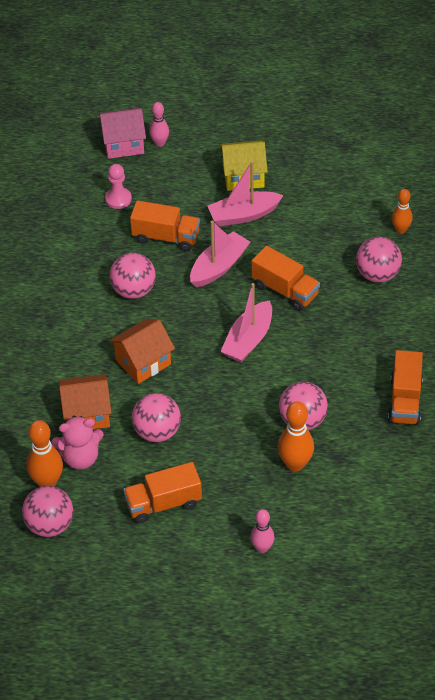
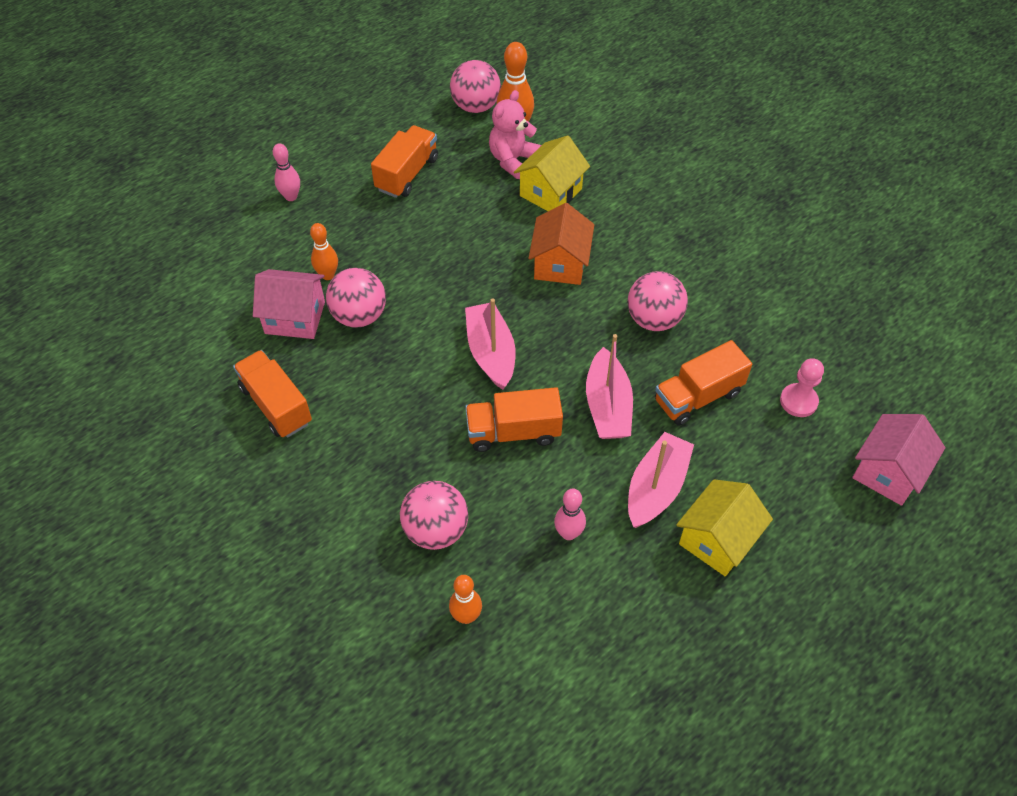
camera: 135 degrees right, 5 degrees up
(87, 414) = (550, 192): orange house -> yellow house
(157, 432) = (476, 219): pink ball -> none
(159, 143) = (856, 507): pink bowling pin -> pink bowling pin (568, 533)
(295, 464) = (328, 275): orange bowling pin -> orange bowling pin, size x0.64
(344, 449) = (295, 317): none -> pink house

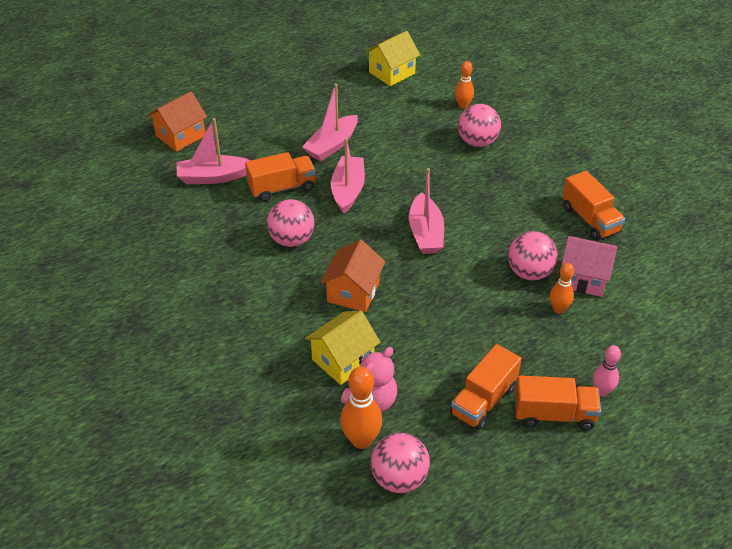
camera: 170 degrees left, 10 degrees down
(513, 432) = (418, 184): orange truck -> orange truck (554, 415)
(568, 533) = (394, 131): pink bowling pin -> none
(717, 540) = (305, 119): yellow house -> yellow house (392, 73)
(798, 401) = (213, 177): pink pawn -> pink boat
(888, 472) = (180, 136): pink house -> orange house

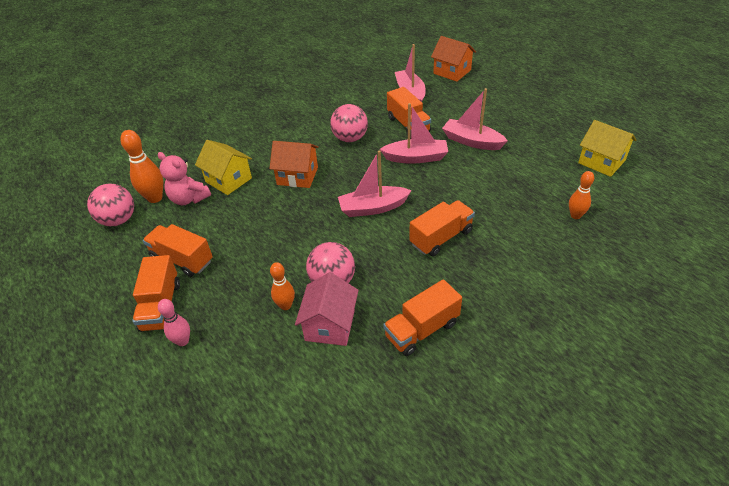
camera: 85 degrees right, 0 degrees up
(477, 142) = (518, 231): pink ball -> none
(479, 191) = (441, 237): none -> orange truck

